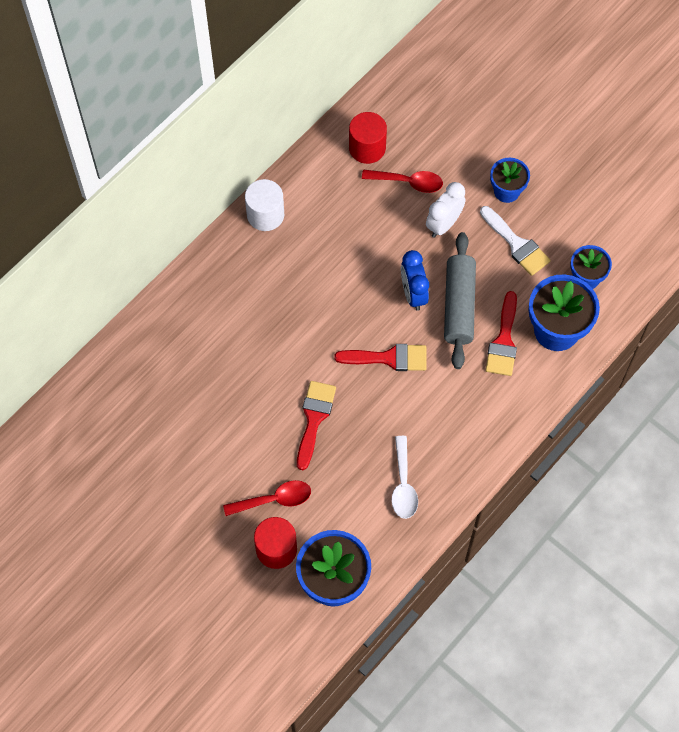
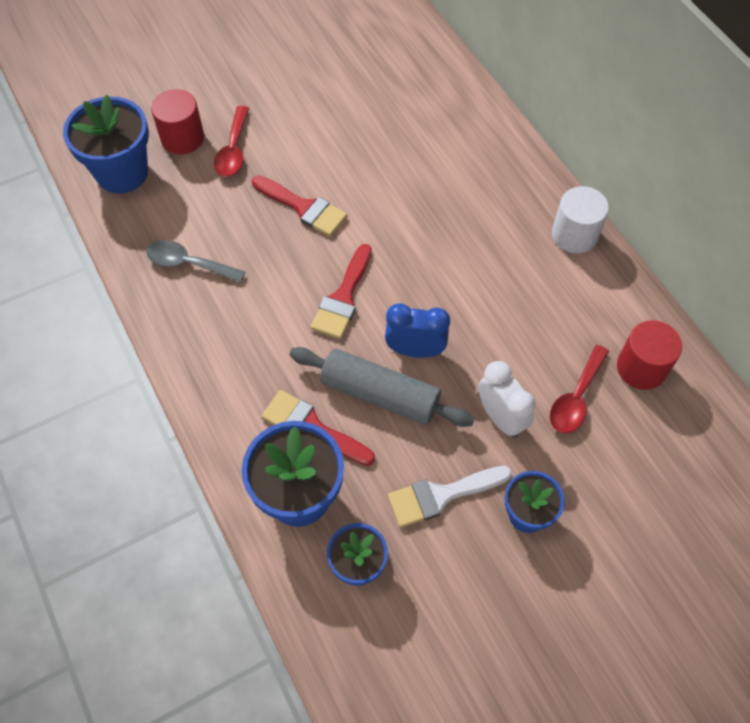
camera: 110 degrees right, 5 degrees down
(403, 485) = (188, 263): white spoon -> grey spoon

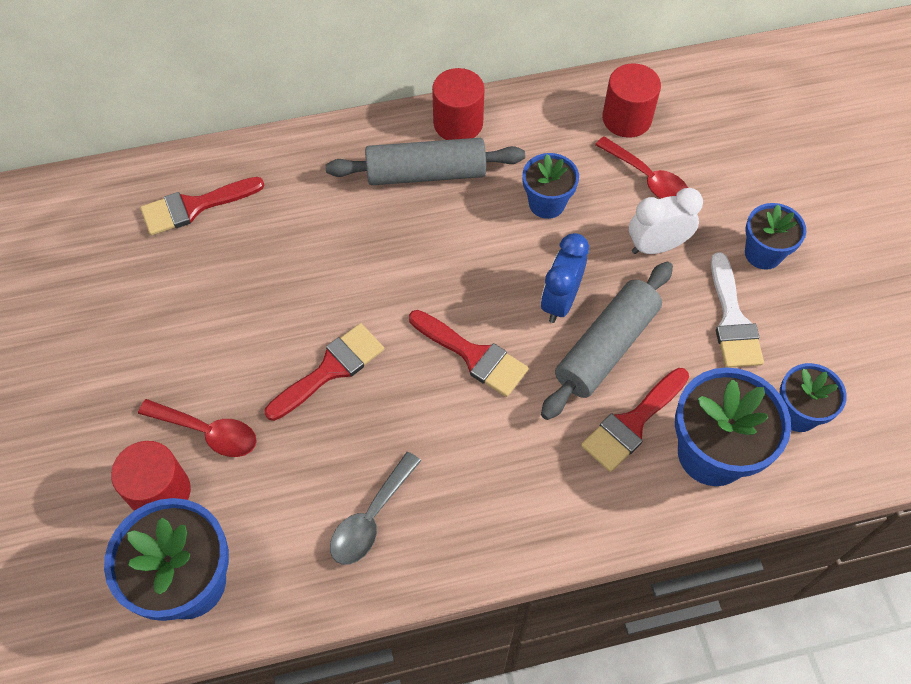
camera: 75 degrees left, 0 degrees up
(419, 86) = (194, 206): none -> red brush
(510, 224) = (426, 173): none -> grey rolling pin
(514, 320) = (546, 203): none -> blue flower pot
(574, 235) = (458, 123): white cylinder -> red cylinder

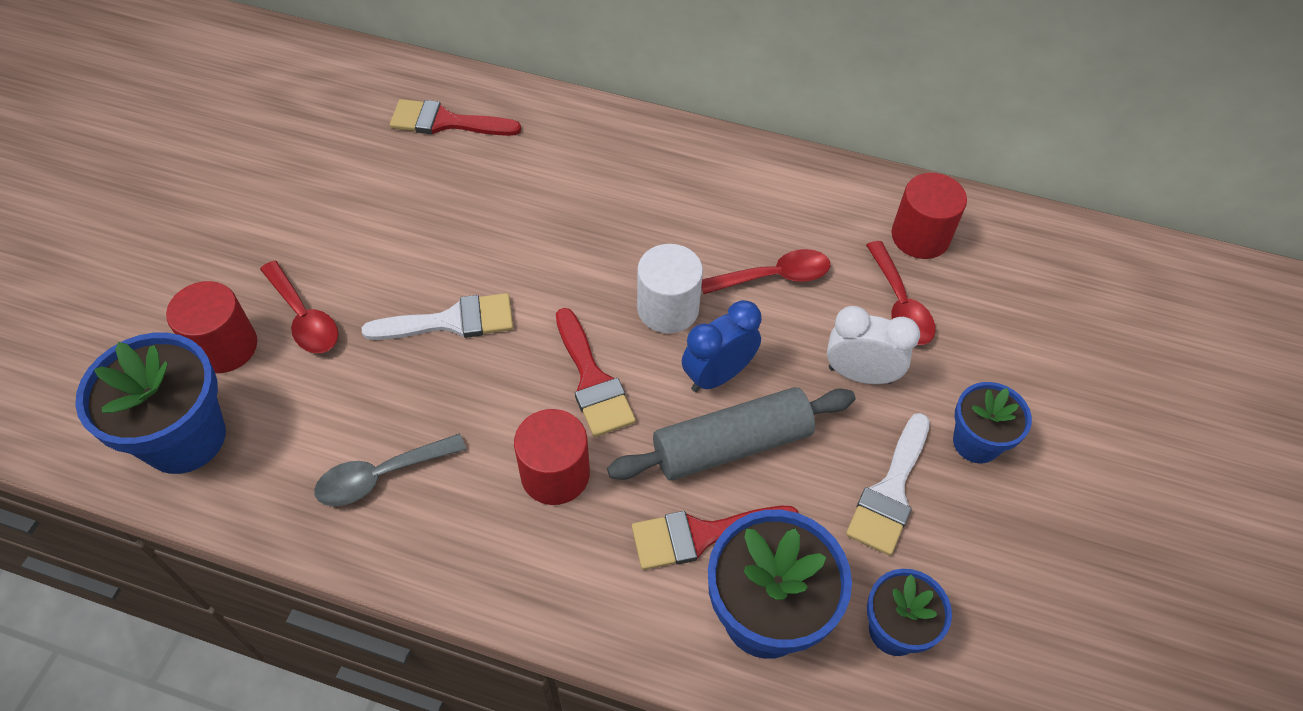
camera: 30 degrees right, 5 degrees down
(331, 369) = (451, 321): red brush -> white brush
(426, 173) = (675, 192): grey rolling pin -> none
(458, 123) = (741, 162): red cylinder -> red cylinder (555, 474)
(487, 270) = (668, 308): none -> white cylinder
(546, 203) = (774, 276): blue flower pot -> red spoon

